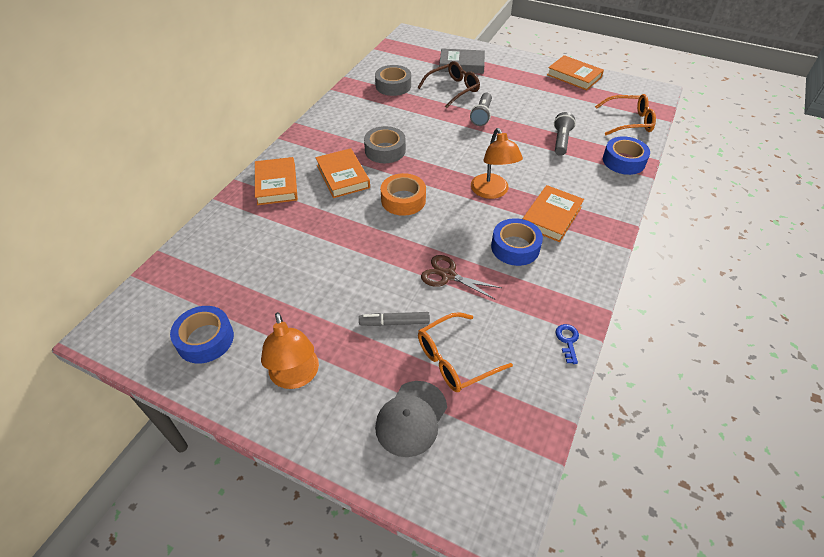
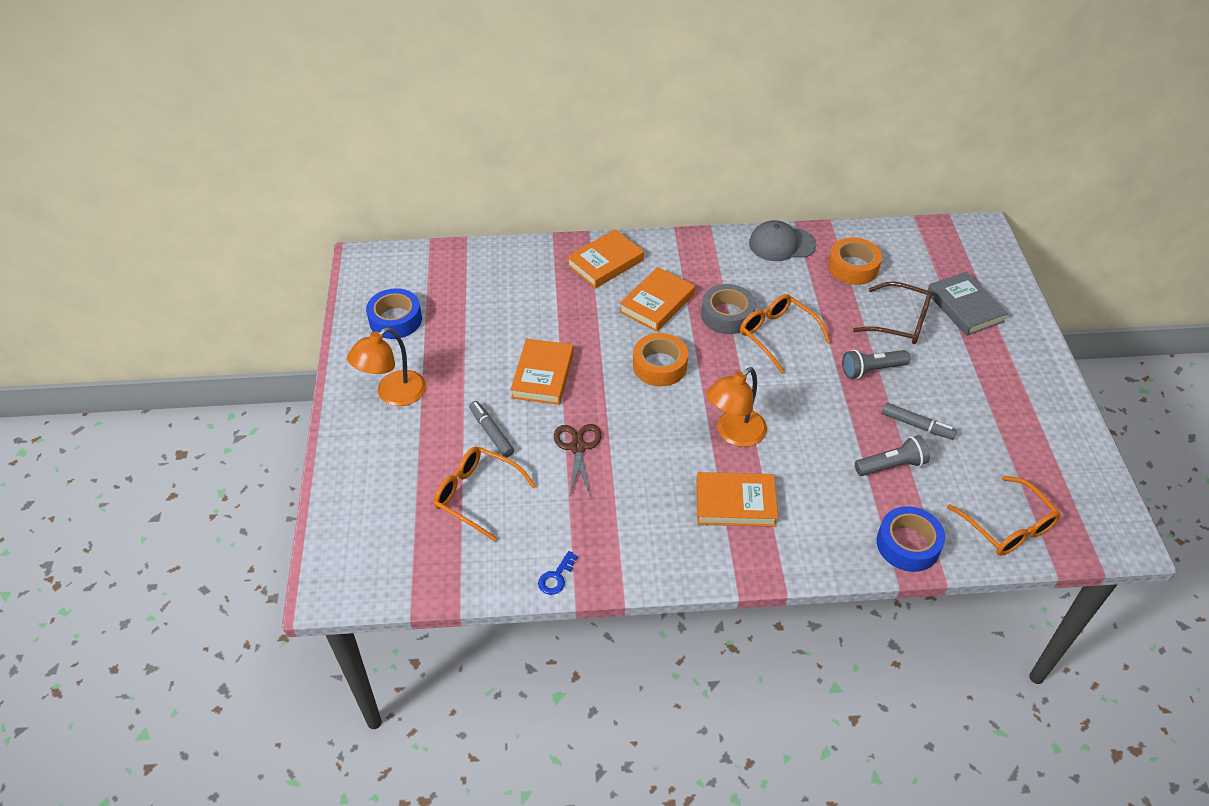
camera: 60 degrees right, 0 degrees up
(393, 86) = (853, 267): grey tape -> orange tape
(411, 418) = (397, 490): grey cap -> grey cap (781, 244)
(422, 138) = (777, 335): none -> orange glasses
(515, 247) = (659, 487): blue tape -> none
(537, 119) = (917, 425): none -> grey marker
(567, 341) = (556, 577): blue key -> blue key turned 150 degrees clockwise
(574, 76) = (1062, 431): orange book -> orange book (542, 375)

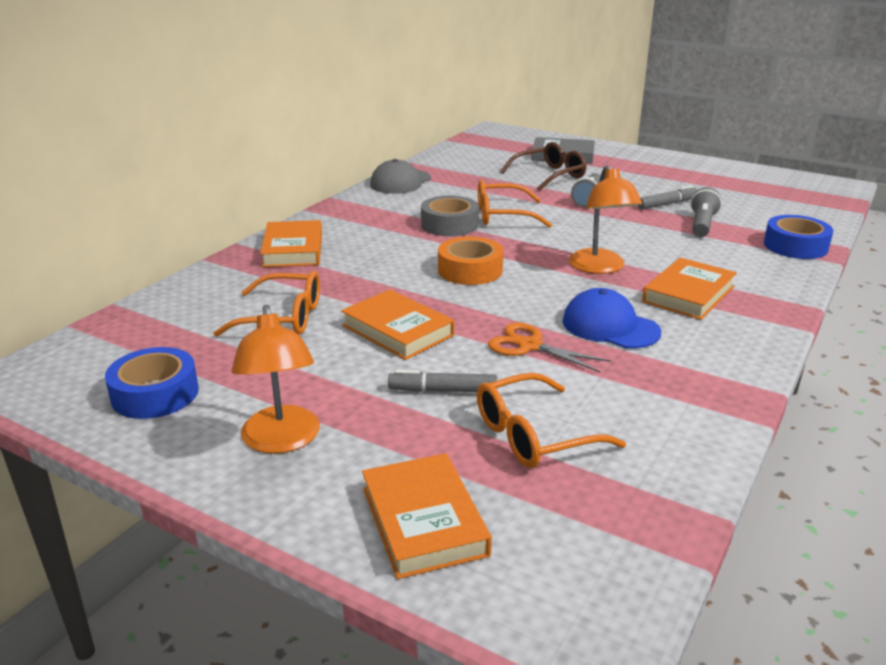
camera: 55 degrees left, 20 degrees down
(556, 577) = (715, 424): blue key -> none
(577, 447) = (529, 346): brown scissors -> orange scissors
(641, 477) = (610, 326): none -> blue cap
(657, 303) = (387, 246): orange book -> orange book (423, 521)
(853, 267) = (468, 170): orange tape -> none
(1008, 526) = (801, 211): orange glasses -> orange glasses (283, 317)

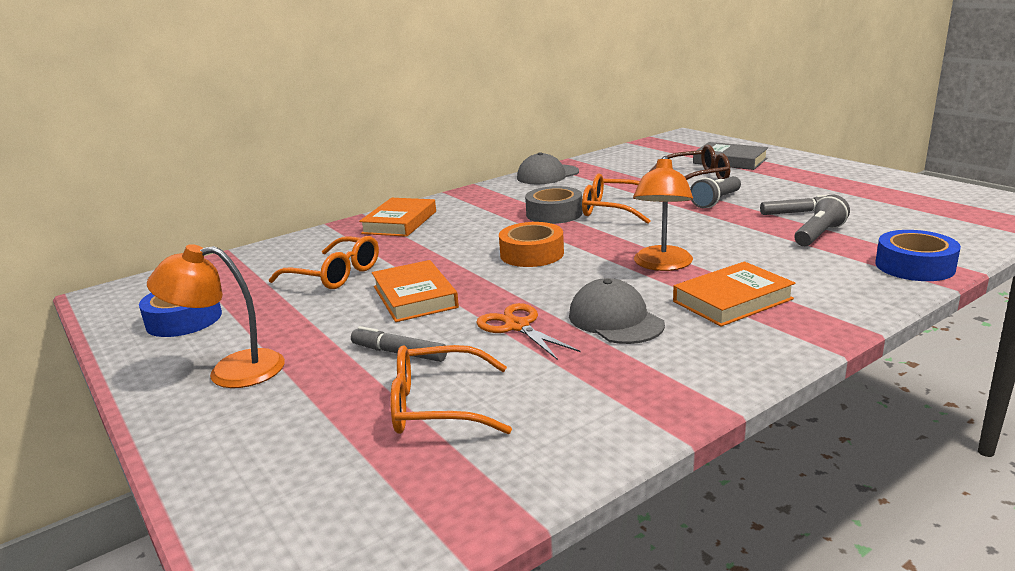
camera: 25 degrees right, 5 degrees down
(282, 441) = (231, 371): orange lamp -> orange lamp turned 75 degrees clockwise
(423, 521) = (266, 459): orange book -> none
(610, 326) = (615, 320): blue cap -> grey cap

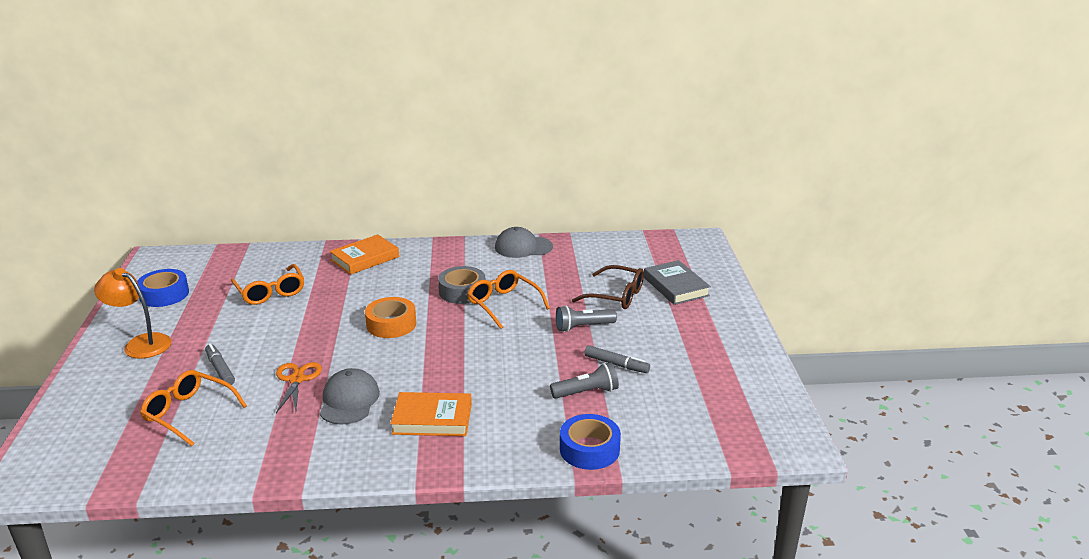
camera: 30 degrees right, 5 degrees up
(414, 297) = (282, 331): orange book -> none
(662, 265) = (445, 370): orange lamp -> none

